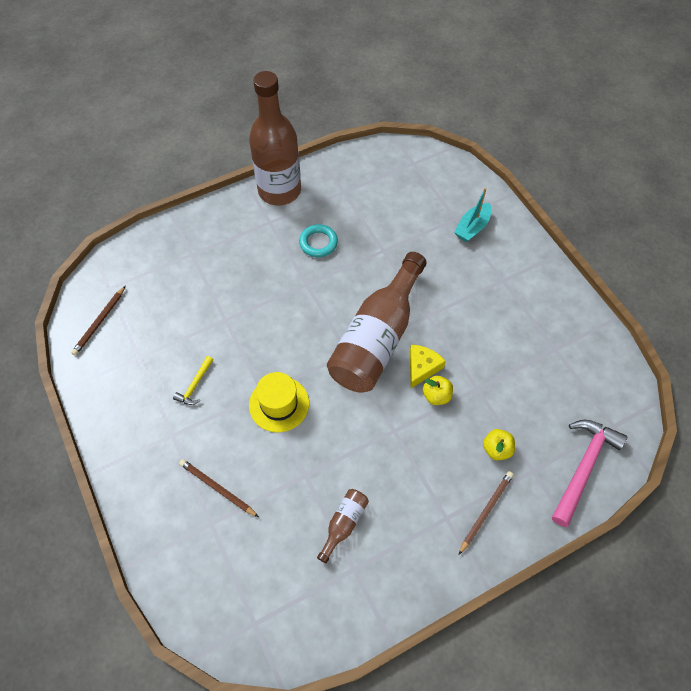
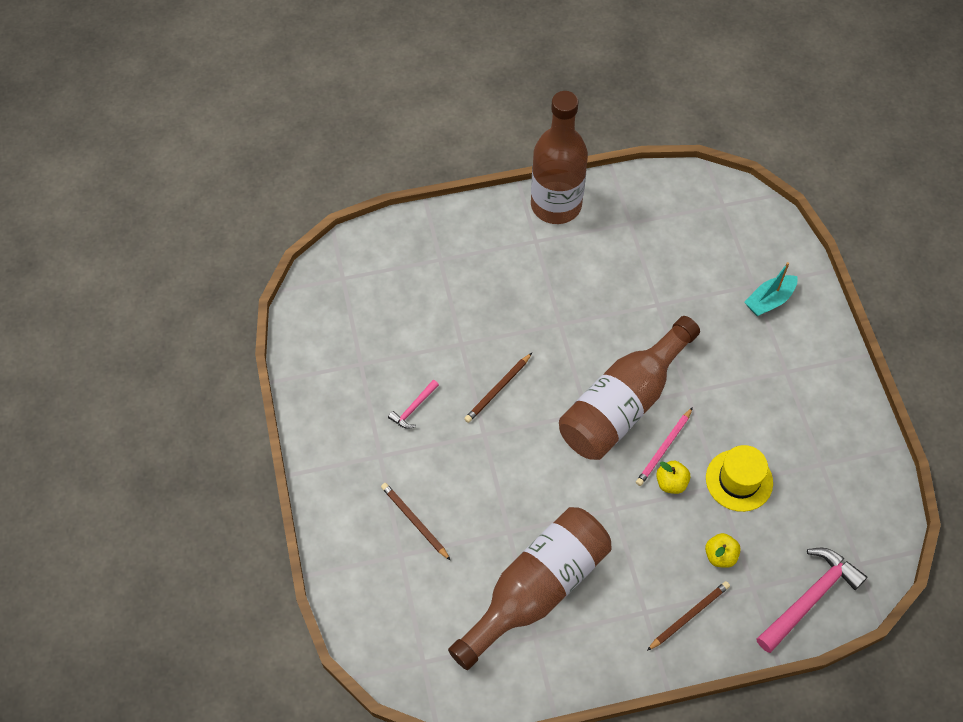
camera: 15 degrees right, 0 degrees up
(100, 322) = (326, 315): brown pencil -> brown pencil (498, 389)
(195, 385) = (413, 408): yellow hammer -> pink hammer
(279, 404) = (498, 450): yellow hat -> yellow hat (739, 480)
(318, 243) = (585, 278): turquoise ring -> none
(344, 524) = (536, 590): brown bottle -> brown bottle, size x2.40
(422, 367) = (664, 448): yellow cheese -> pink pencil

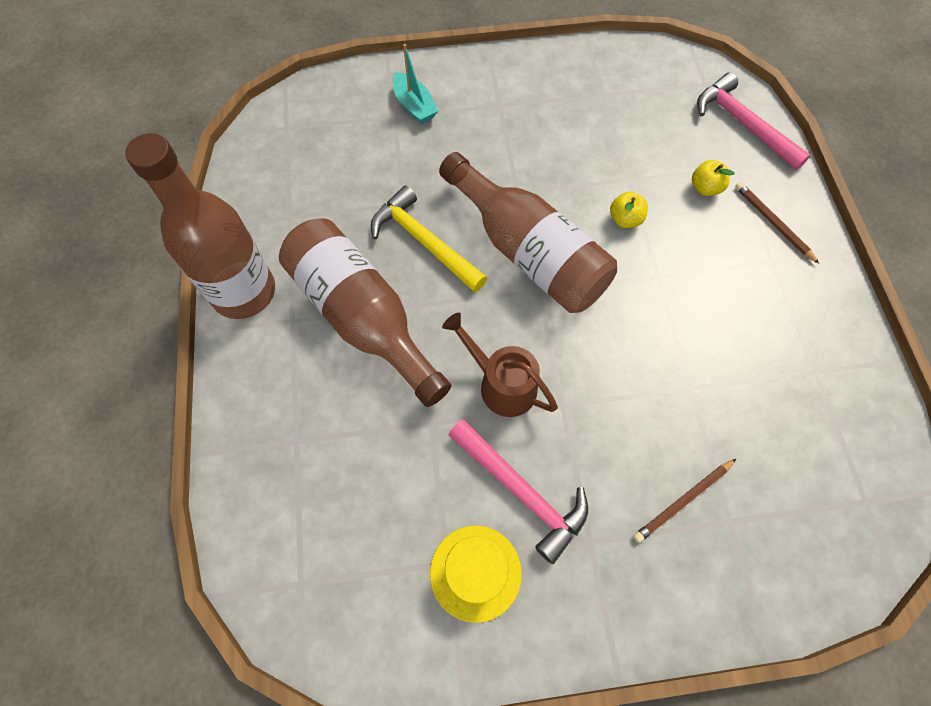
camera: 85 degrees left, 5 degrees up
(413, 408) = (521, 492): pink hammer -> pink hammer, size x1.99
(498, 389) = (501, 384): brown pencil -> brown watering can
(536, 590) = (760, 365): brown bottle -> brown bottle (362, 317)
(621, 323) = (424, 241): none -> yellow hammer
(664, 448) = (584, 220): pink pencil -> none
(739, 480) = (621, 161): yellow hat -> yellow hat (475, 572)

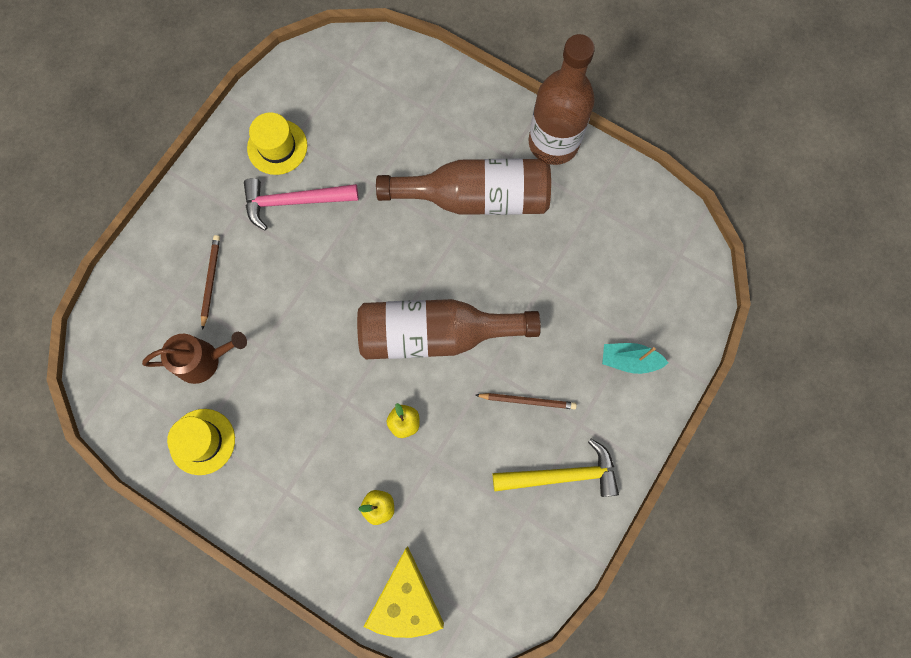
camera: 130 degrees right, 10 degrees up
(424, 241) = (501, 275): yellow hammer -> yellow hammer (562, 475)
(501, 384) = (363, 241): brown watering can -> brown watering can (204, 360)
(743, 124) = (406, 600): pink hammer -> yellow cheese
(773, 223) = (311, 525): brown pencil -> brown pencil (527, 401)
(818, 364) = (202, 441): none -> yellow hat

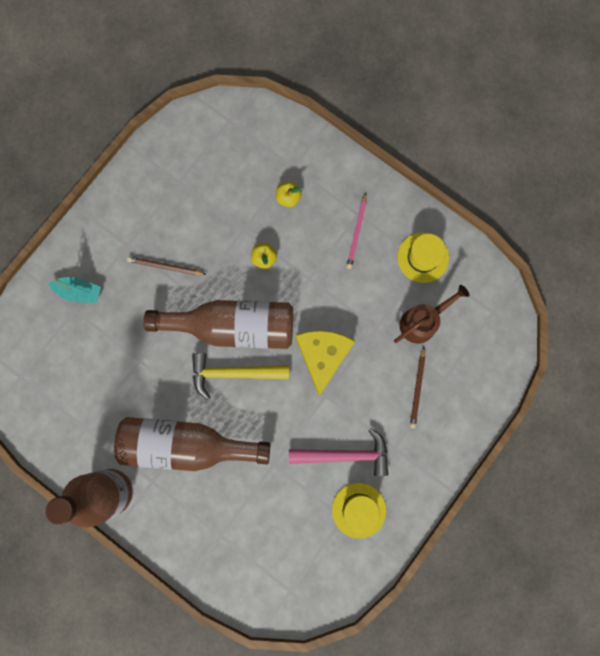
camera: 175 degrees left, 5 degrees up
(204, 360) = (422, 321): brown watering can -> brown watering can turned 150 degrees clockwise
(287, 467) = (357, 232): none -> pink pencil
(406, 600) = (273, 132): yellow cheese -> yellow cheese (323, 356)
(562, 475) = (146, 209): yellow hammer -> yellow hammer (233, 373)

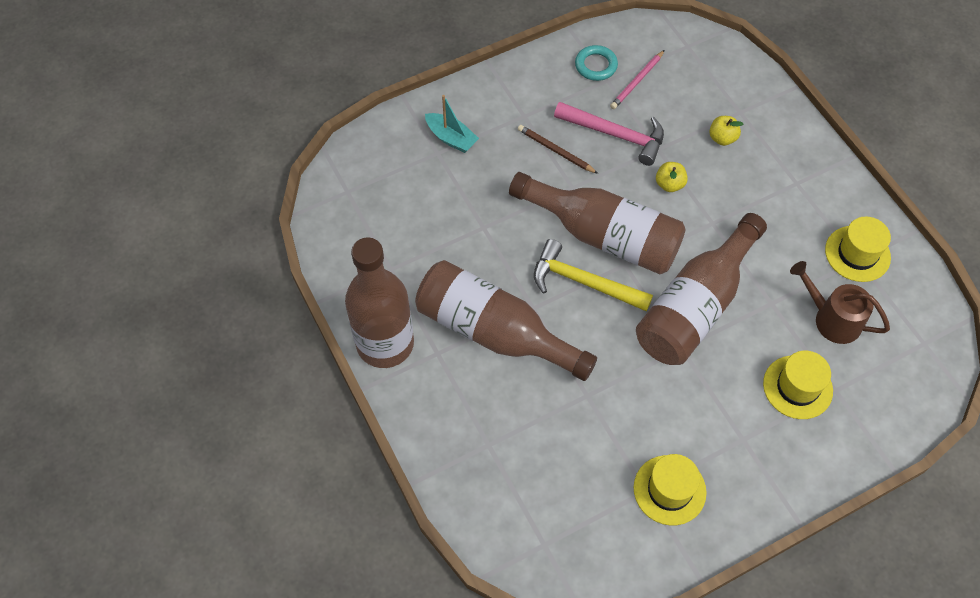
camera: 25 degrees right, 20 degrees down
(164, 172) = (596, 65): none -> turquoise ring
(323, 356) = (695, 306): yellow cheese -> brown bottle
(345, 455) = (678, 422): pink hammer -> pink hammer (615, 135)
(357, 232) = (787, 200): pink pencil -> pink pencil (637, 81)
(417, 389) = (797, 387): brown pencil -> yellow hat
(422, 321) = (831, 319): brown watering can -> brown watering can turned 135 degrees counterclockwise

